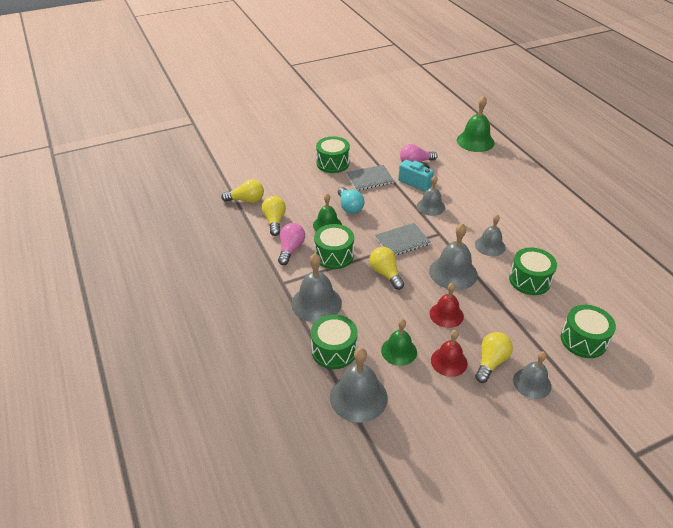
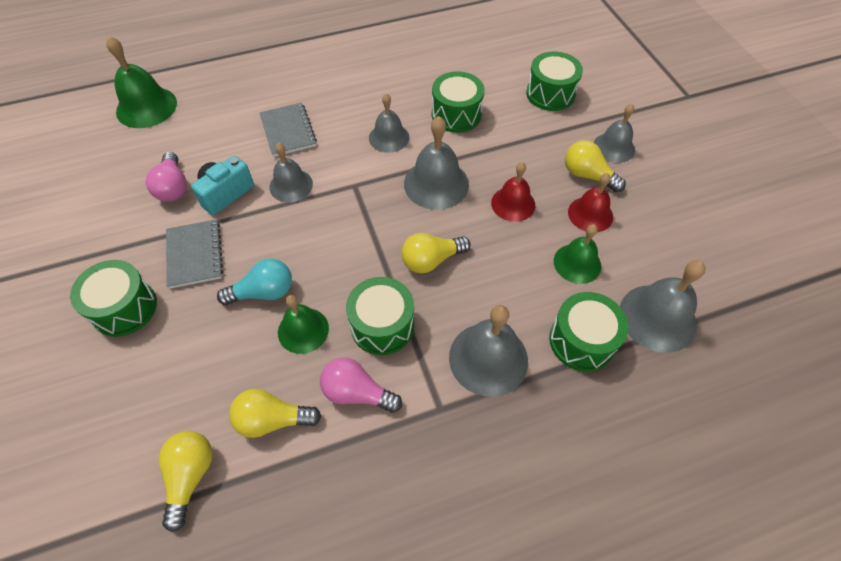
camera: 85 degrees left, 15 degrees up
(402, 241) = (363, 231): grey notebook -> grey notebook (288, 131)

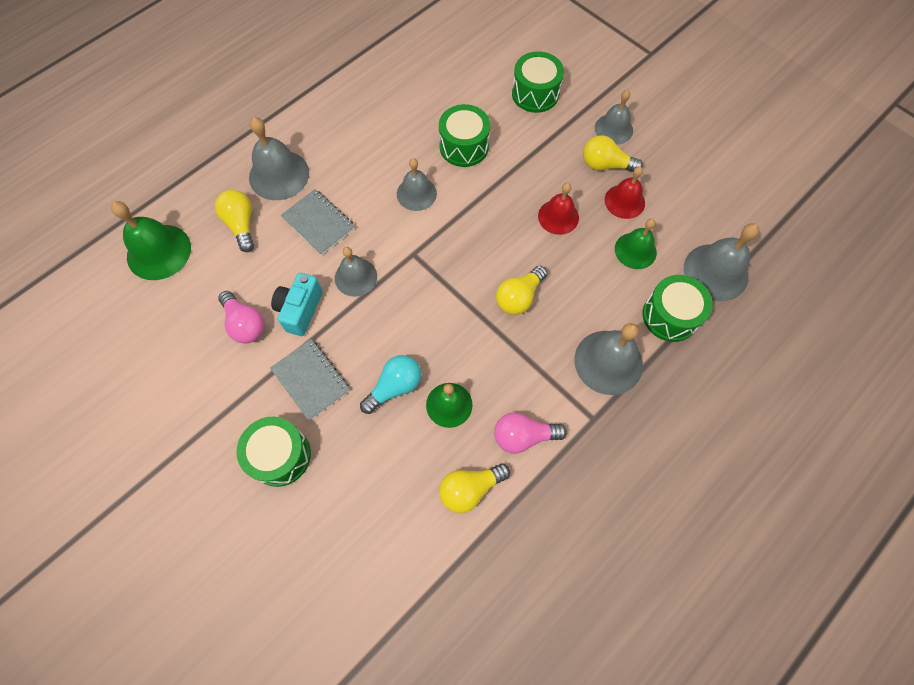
camera: 25 degrees left, 10 degrees up
(190, 476) = (433, 563): yellow light bulb -> yellow light bulb (241, 224)
(382, 325) = (511, 371): green drum -> none
(436, 184) = (484, 223): grey bell -> grey bell (279, 175)

